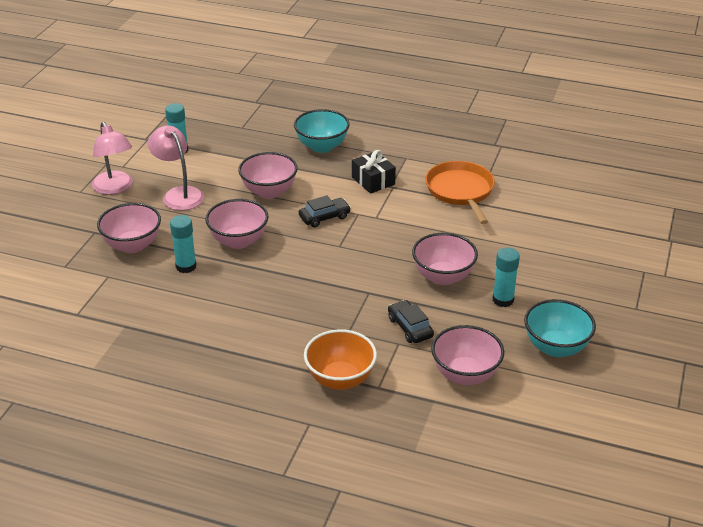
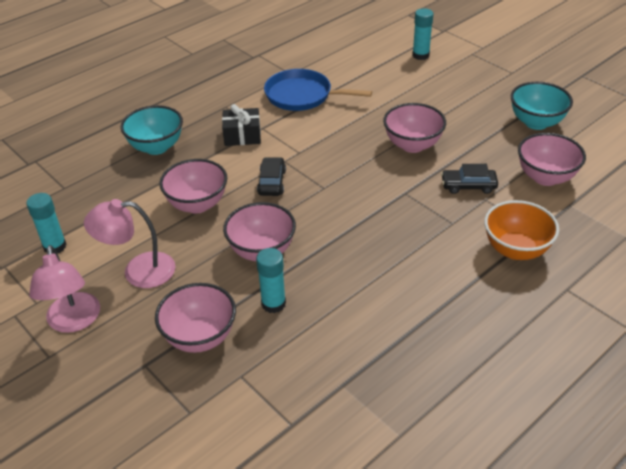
camera: 60 degrees left, 5 degrees up
(115, 188) = (74, 321): pink lamp -> pink lamp turned 75 degrees clockwise
(460, 191) = (302, 95): orange pan -> blue pan
(503, 300) = (463, 126): turquoise glue stick -> turquoise glue stick (420, 55)

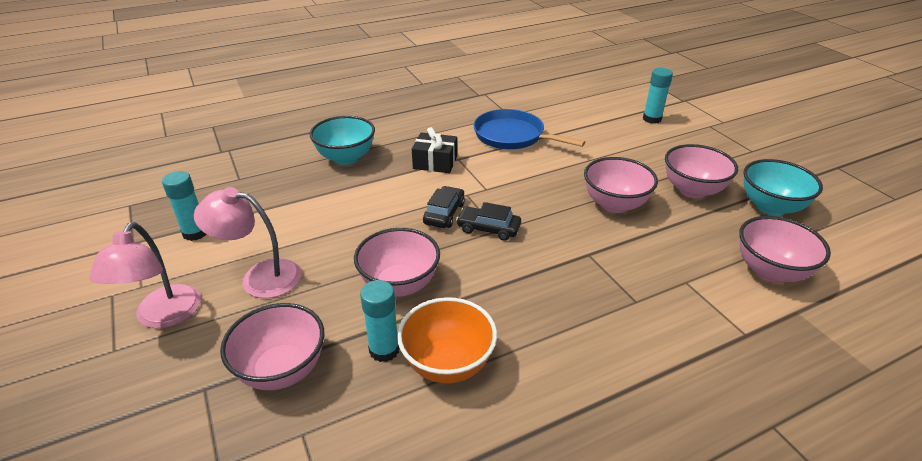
camera: 15 degrees right, 5 degrees down
(197, 204) = (356, 220): pink bowl -> pink bowl (692, 190)
(468, 186) = (668, 261): black car -> black car (488, 228)
(516, 249) = (711, 353): orange bowl -> orange bowl (447, 364)

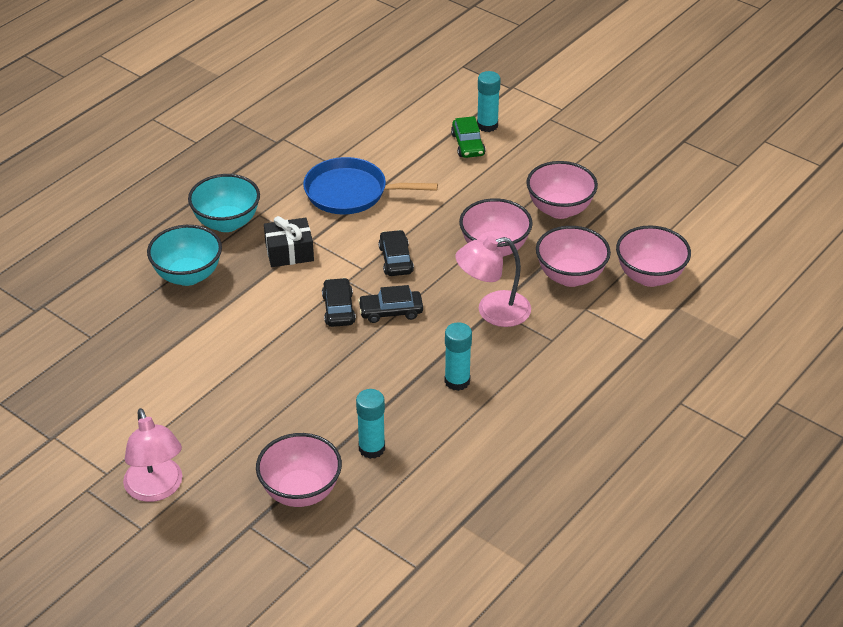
camera: 25 degrees left, 5 degrees up
(195, 233) = (105, 408): turquoise glue stick -> turquoise glue stick (457, 381)
(259, 277) = (211, 427): pink lamp -> pink lamp (493, 311)
(399, 285) = (345, 391): pink bowl -> pink bowl (570, 276)
(447, 364) = (429, 441): orange bowl -> none
(519, 190) = (396, 259): none -> black car
(629, 127) = (468, 144): none -> green car
(770, 207) = (634, 208): turquoise bowl -> turquoise bowl (227, 223)

